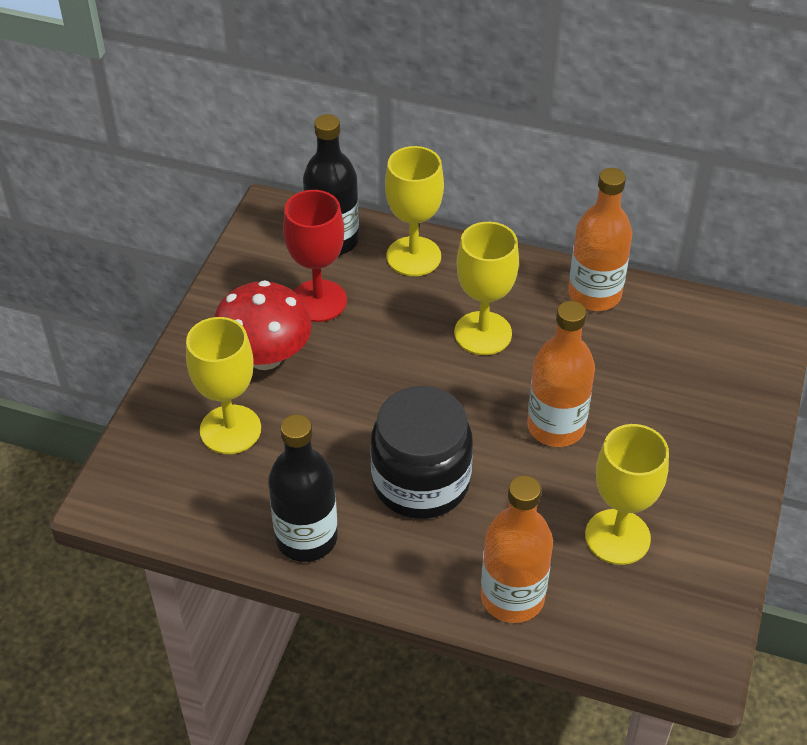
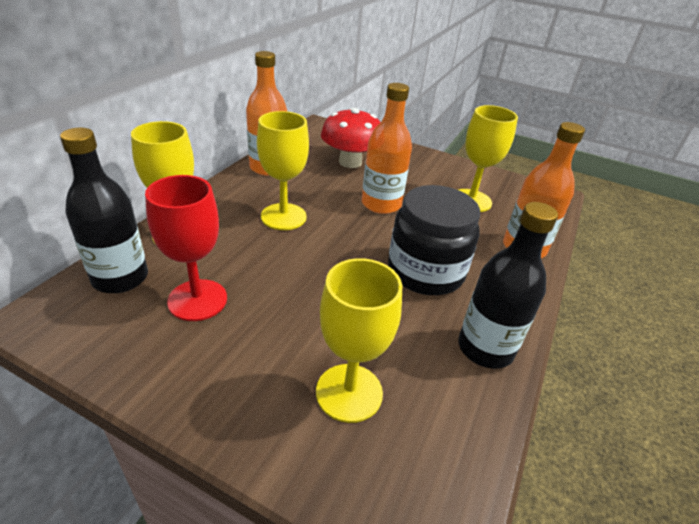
camera: 85 degrees left, 10 degrees down
(265, 356) = (255, 350): red mushroom -> red mushroom (350, 162)

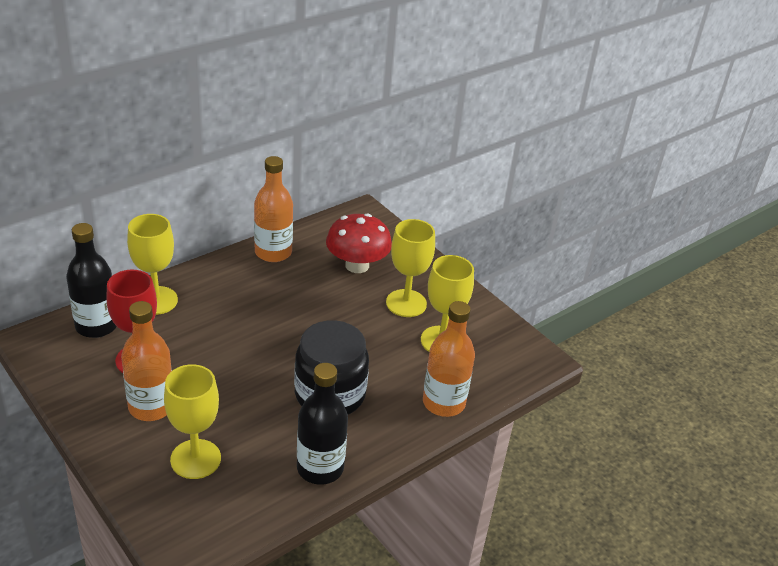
camera: 25 degrees right, 0 degrees up
(283, 217) = (250, 308): yellow goblet -> yellow goblet (406, 303)
(381, 204) = (347, 320): orange bottle -> orange bottle (151, 406)

